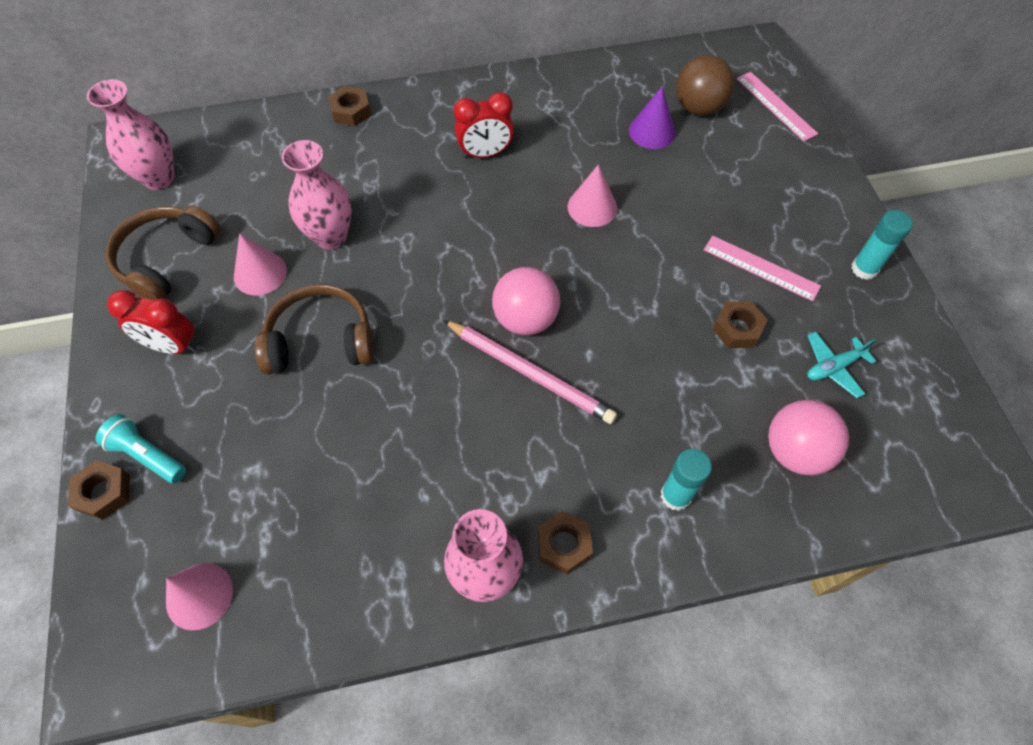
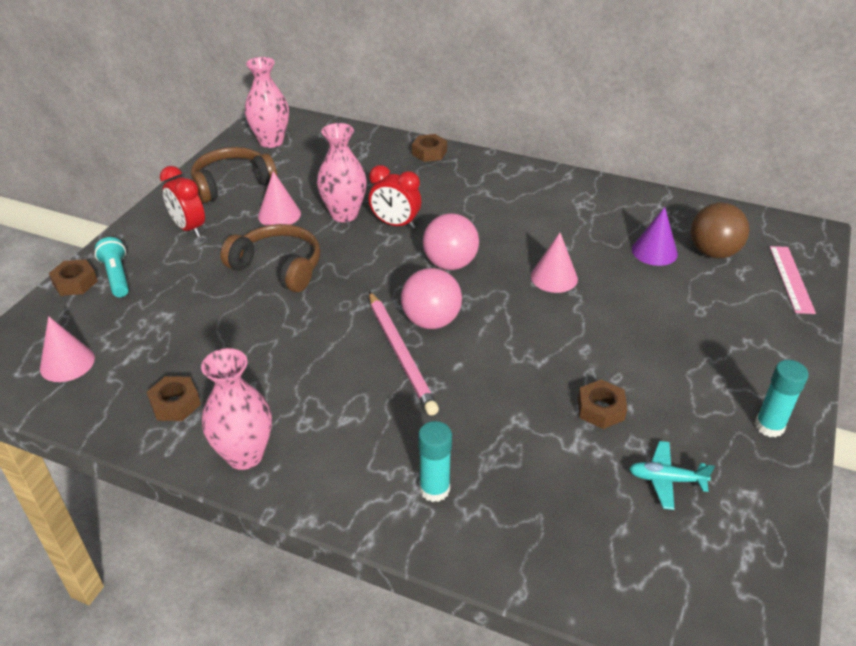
camera: 35 degrees right, 20 degrees down
(485, 154) = (502, 212): red clock -> red clock (395, 224)
(564, 544) = (317, 470): brown nut -> brown nut (175, 404)
(761, 268) = (665, 379): pink ruler -> none
(795, 451) = (569, 518): pink ball -> pink ball (450, 264)

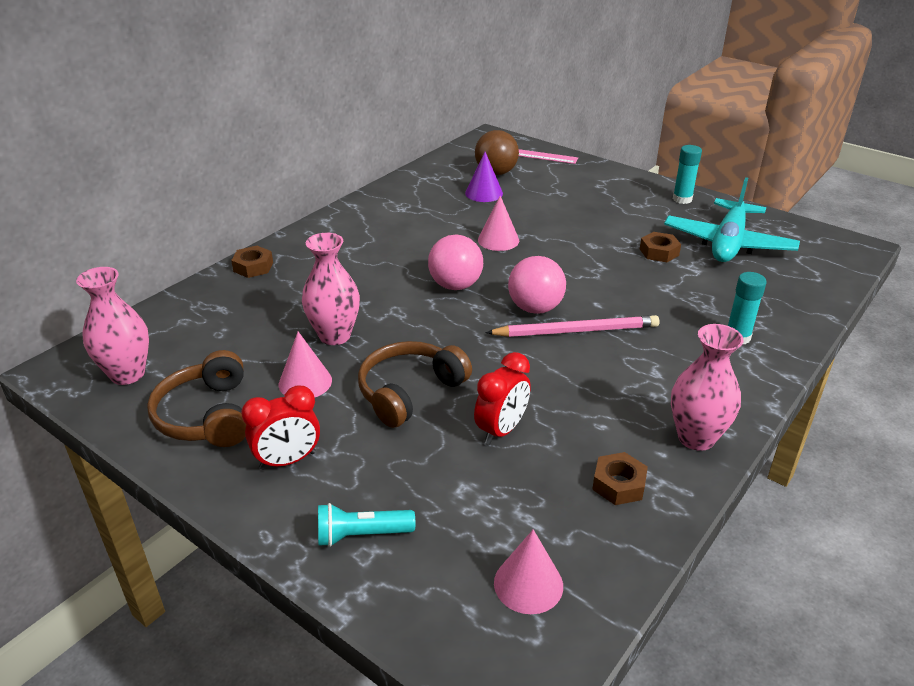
camera: 75 degrees left, 5 degrees down
(75, 283) = (355, 581): brown nut -> none
(395, 224) = (373, 306): red clock -> red clock (501, 430)
(666, 479) = (728, 243): turquoise plane -> turquoise plane, size x2.21

